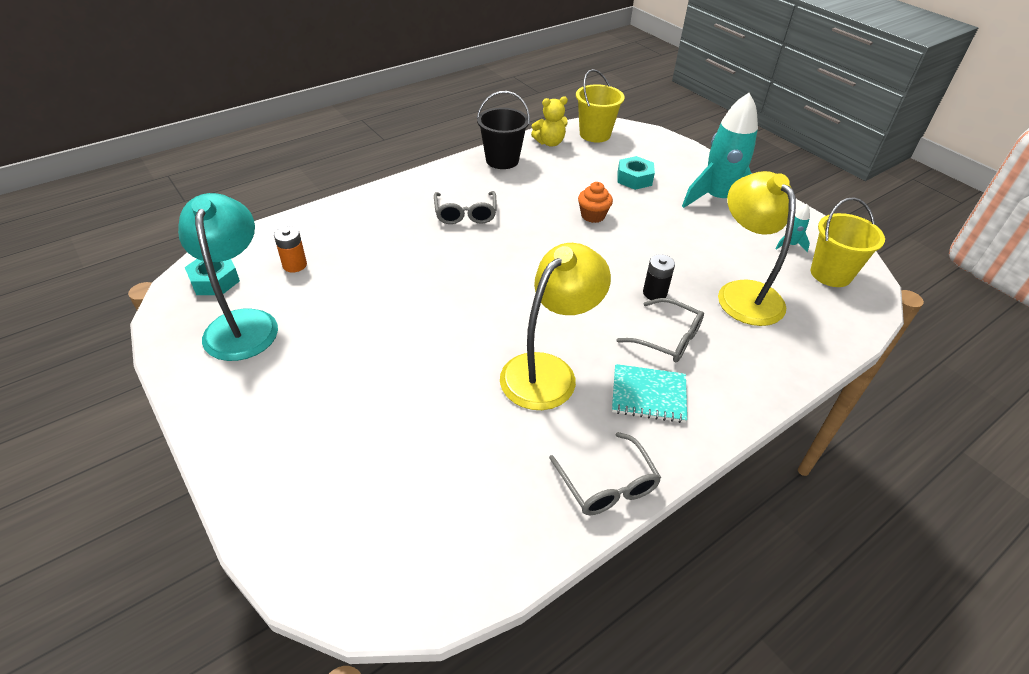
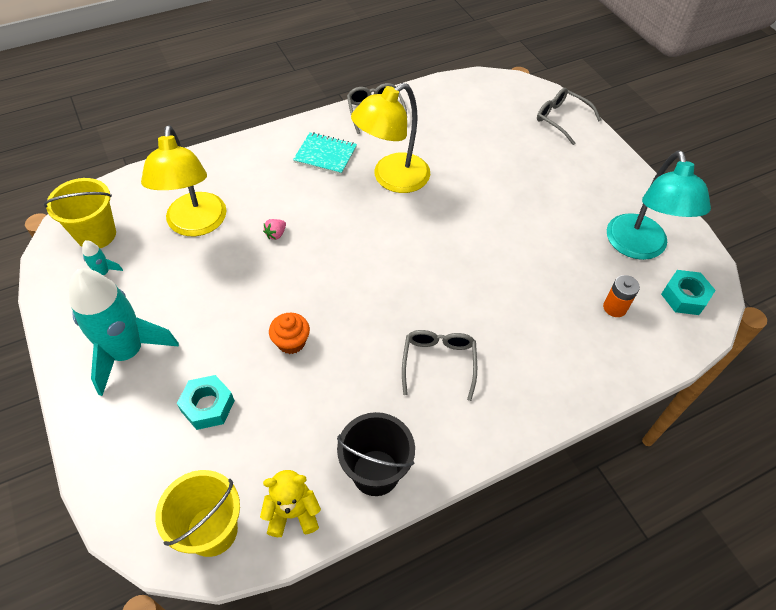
camera: 170 degrees left, 10 degrees up
(654, 293) = (276, 234): black battery -> pink strawberry
(668, 338) = (288, 192): grey glasses -> grey glasses (561, 119)

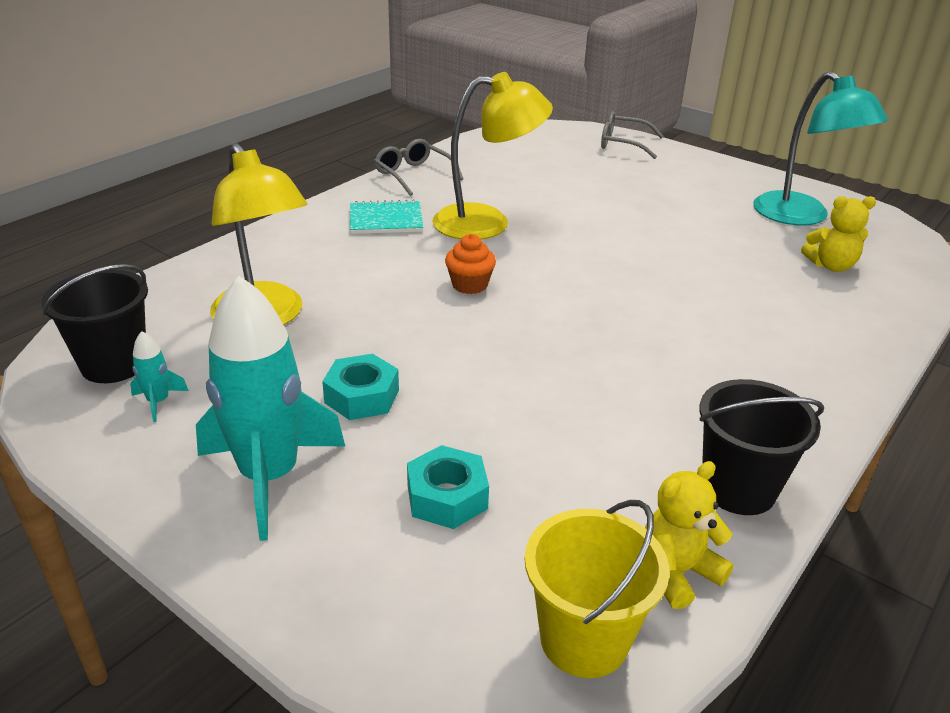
camera: 25 degrees left, 20 degrees down
(96, 234) = (114, 364): yellow bucket -> black bucket
(276, 234) = (386, 301): pink strawberry -> none
(291, 342) = (503, 395): orange cupcake -> orange cupcake (469, 285)
(392, 179) = (487, 223): yellow lamp -> yellow lamp turned 120 degrees counterclockwise
(438, 363) = (702, 361): grey glasses -> none
(614, 307) = (831, 266): orange battery -> yellow teddy bear
(684, 297) = (884, 241): turquoise nut -> turquoise nut (362, 396)

